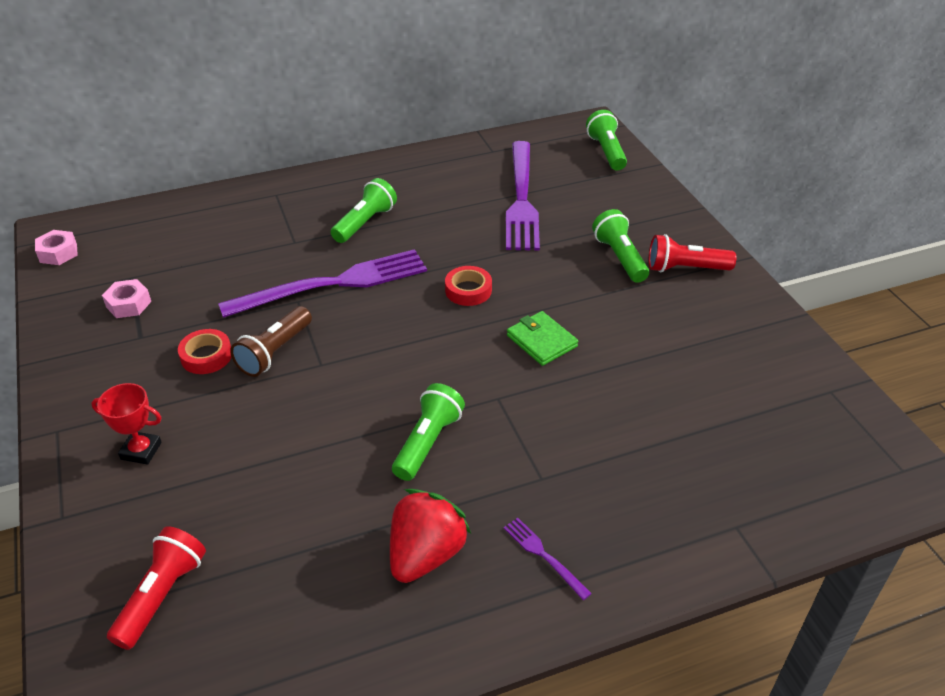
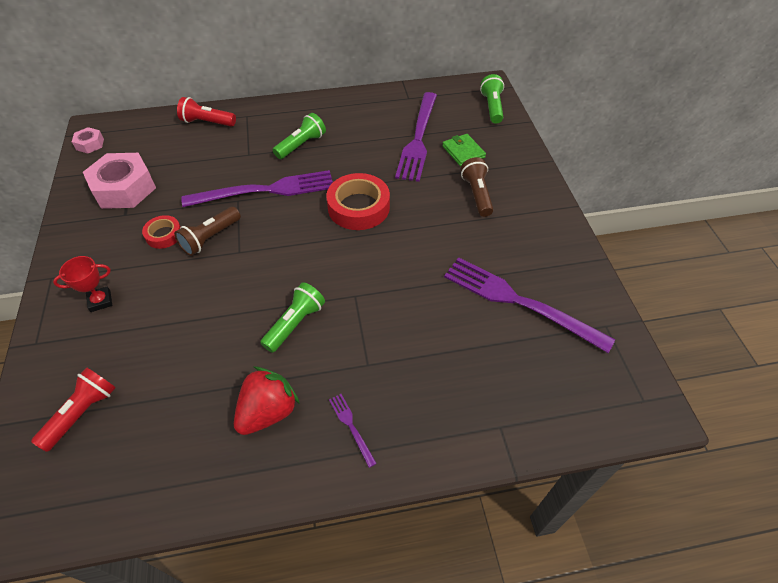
camera: 10 degrees right, 10 degrees up
(128, 304) = (124, 188): pink nut -> pink nut, size x2.07
(141, 451) = (100, 301): red trophy -> red trophy turned 45 degrees counterclockwise
(468, 290) = (358, 207): red tape -> red tape, size x1.82
(541, 341) = (399, 254): green wallet -> green wallet (463, 152)
(620, 257) = (477, 194): green flashlight -> brown flashlight
(685, 268) = (523, 209): red flashlight -> red flashlight (207, 122)
(714, 377) = (519, 302): none -> purple fork

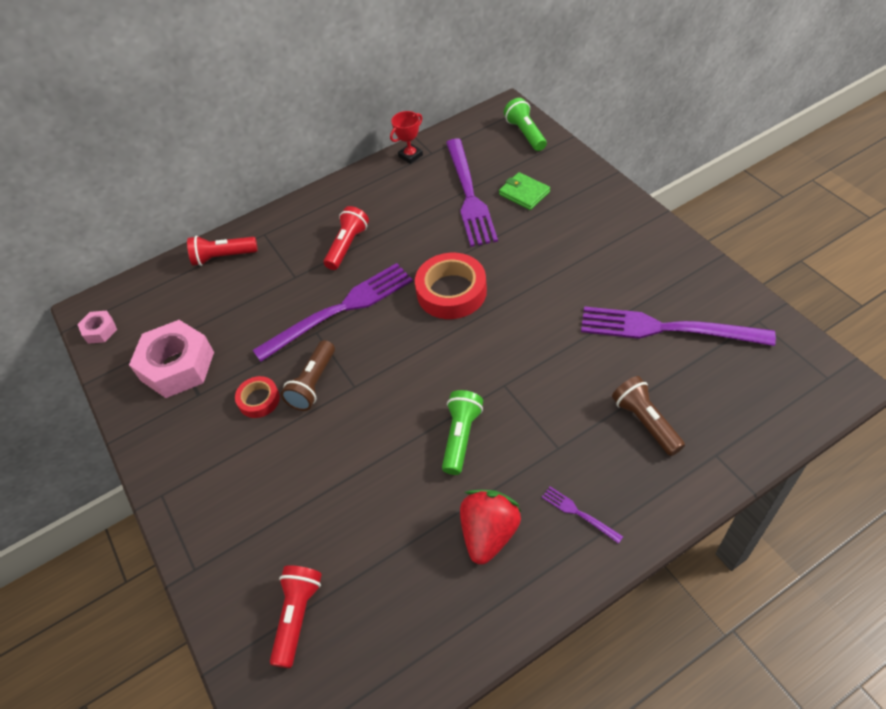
camera: 15 degrees left, 0 degrees up
(100, 301) = (236, 497): red trophy -> red trophy (410, 156)
(301, 145) = (347, 246): green flashlight -> red flashlight
(477, 194) = (564, 234): brown flashlight -> brown flashlight (645, 422)

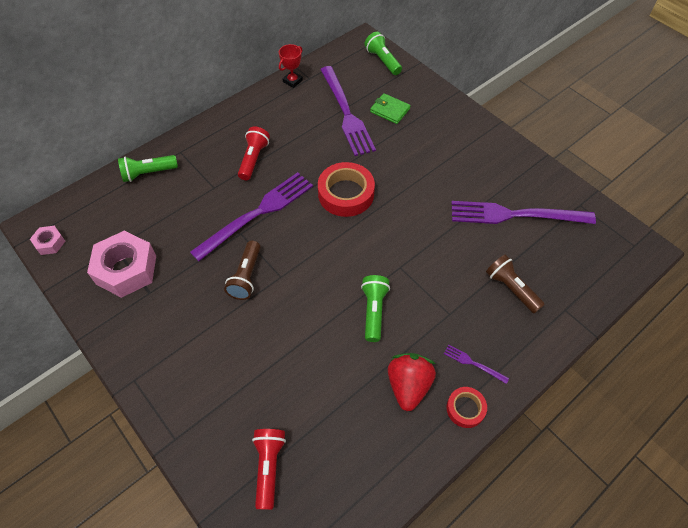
camera: 15 degrees left, 5 degrees up
(223, 257) = (148, 173): red flashlight -> green flashlight
(259, 400) = (203, 293): red tape -> red tape (465, 408)

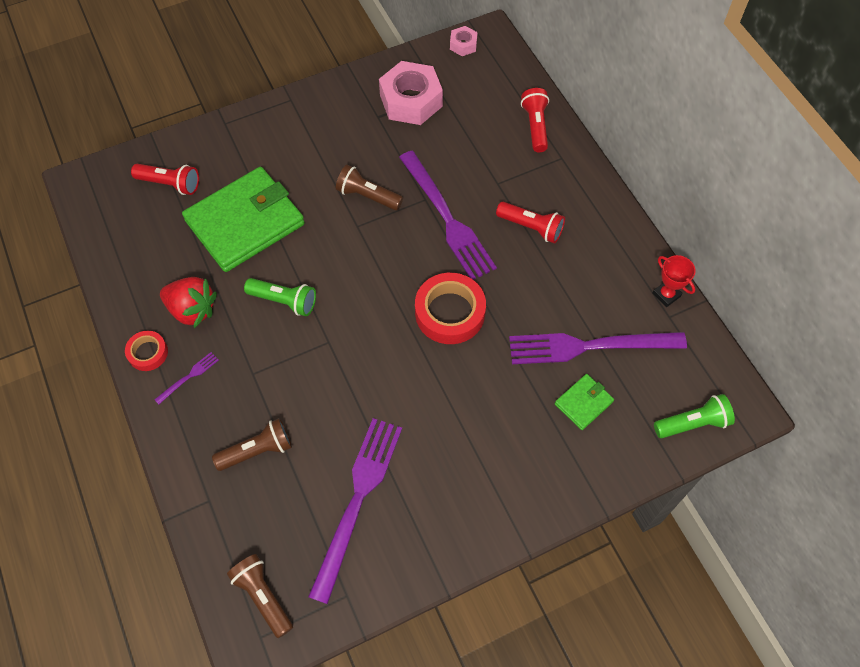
camera: 105 degrees right, 5 degrees up
(148, 173) = (535, 126): green flashlight -> red flashlight
(300, 372) = (245, 222): none -> green wallet
(609, 251) = (263, 596): none -> brown flashlight

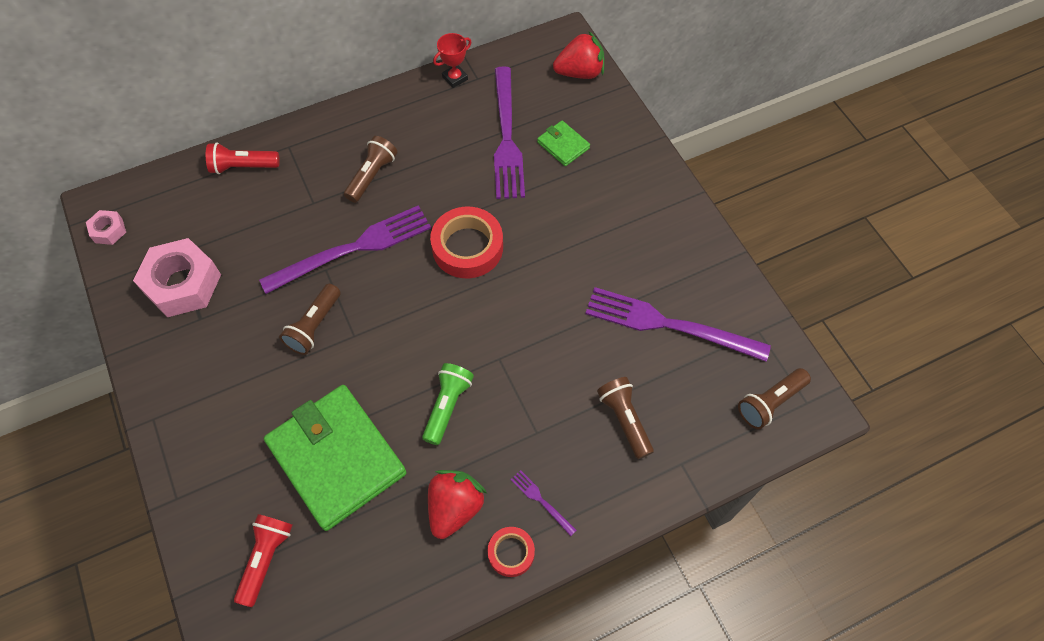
camera: 90 degrees left, 0 degrees up
(531, 227) = (372, 176): red flashlight -> brown flashlight
(692, 423) = (580, 72): green flashlight -> red strawberry

